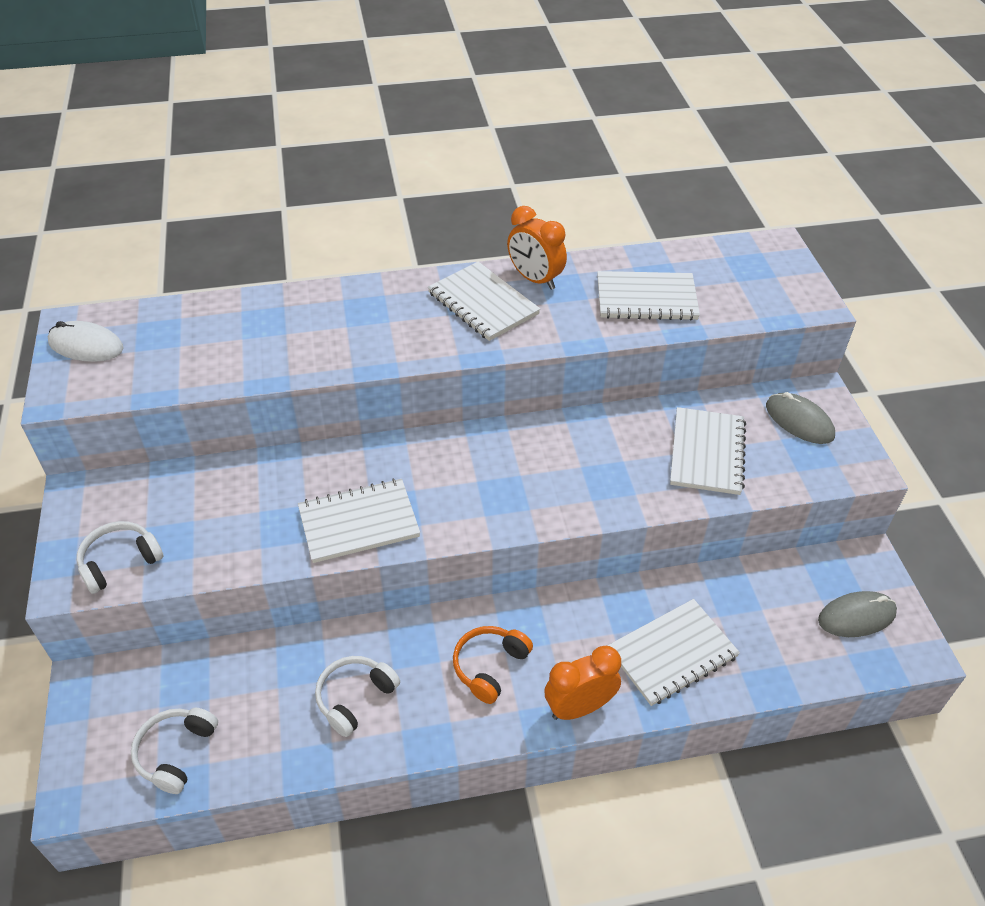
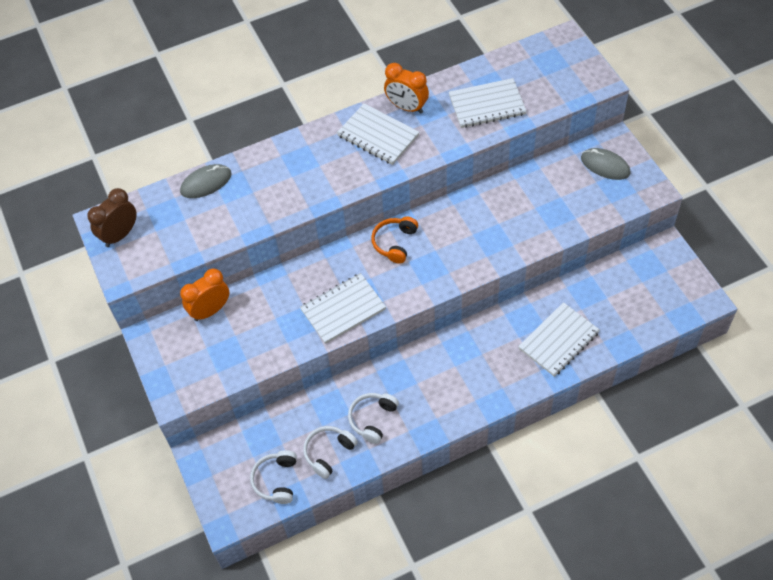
camera: 10 degrees left, 10 degrees up
(86, 345) = (120, 235): white mouse -> brown clock
(120, 562) = (201, 375): white headphones -> white headphones (329, 453)
(490, 667) = (449, 378): orange headphones -> orange headphones (395, 243)
(579, 707) = (511, 389): orange clock -> orange clock (210, 310)
(707, 453) = (551, 204): white notebook -> none
(856, 617) = (666, 287): grey mouse -> grey mouse (206, 183)

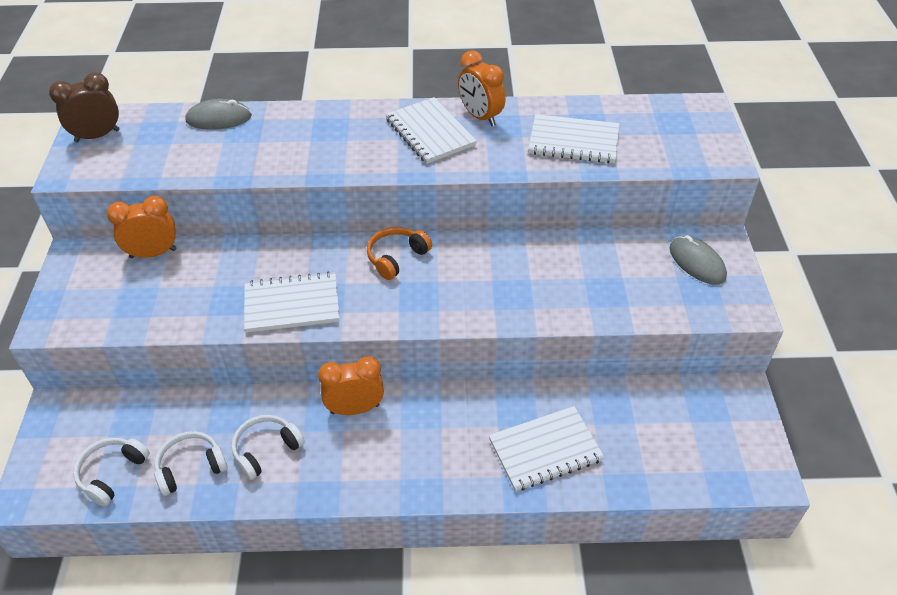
camera: 20 degrees right, 10 degrees down
(415, 365) = (355, 409): none -> orange clock

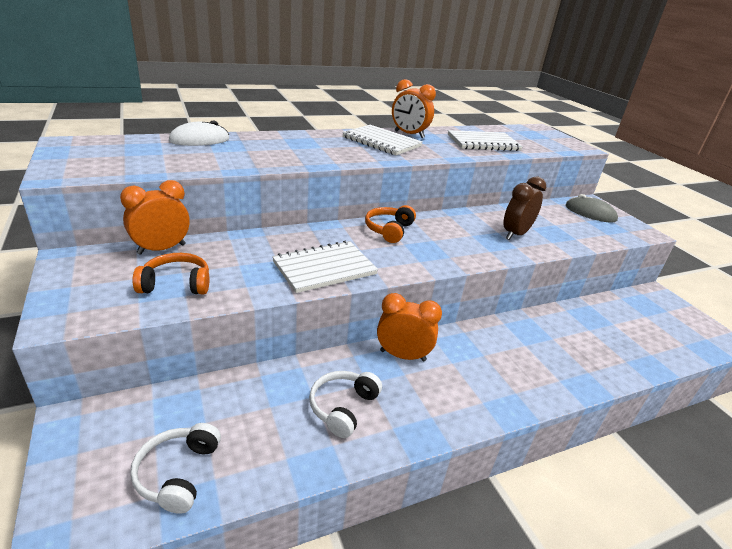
camera: 25 degrees left, 15 degrees down
(97, 136) = (81, 152): brown clock -> brown clock (515, 234)
(148, 302) = (176, 284): none -> orange headphones
(191, 467) = (272, 443): white headphones -> none
(219, 118) = (199, 140): grey mouse -> white mouse
(355, 409) = (402, 355): orange clock -> orange clock turned 45 degrees clockwise
(545, 450) = (573, 354): white notebook -> none

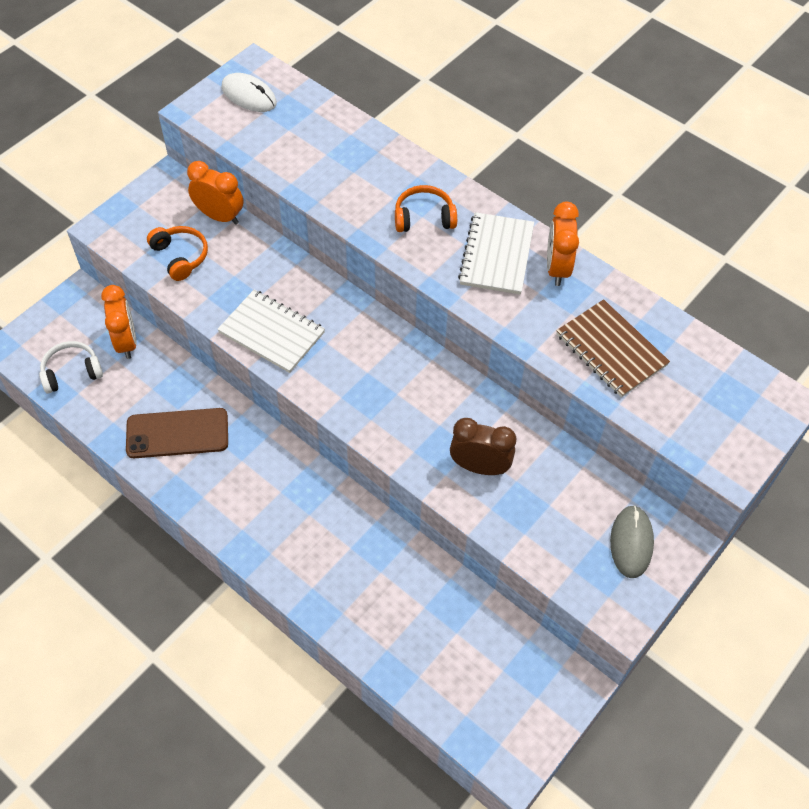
camera: 65 degrees right, 25 degrees up
(199, 140) = (345, 128): white mouse -> white mouse (249, 95)
(343, 407) = (177, 433): white headphones -> brown phone
(389, 230) = (387, 349): orange headphones -> orange headphones (424, 218)
(402, 355) = (265, 450): orange clock -> orange clock (126, 342)
(483, 143) = (611, 350): white notebook -> brown notebook

